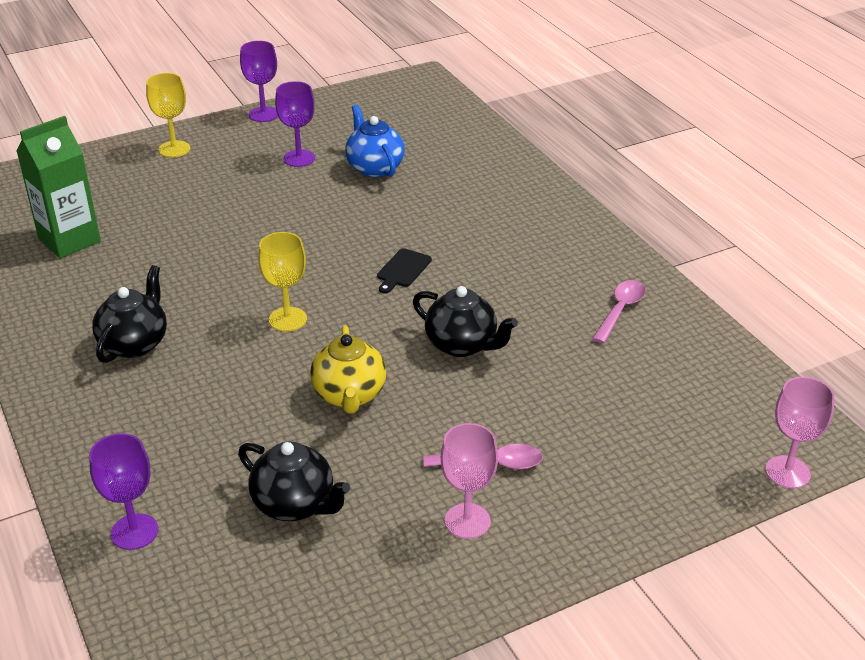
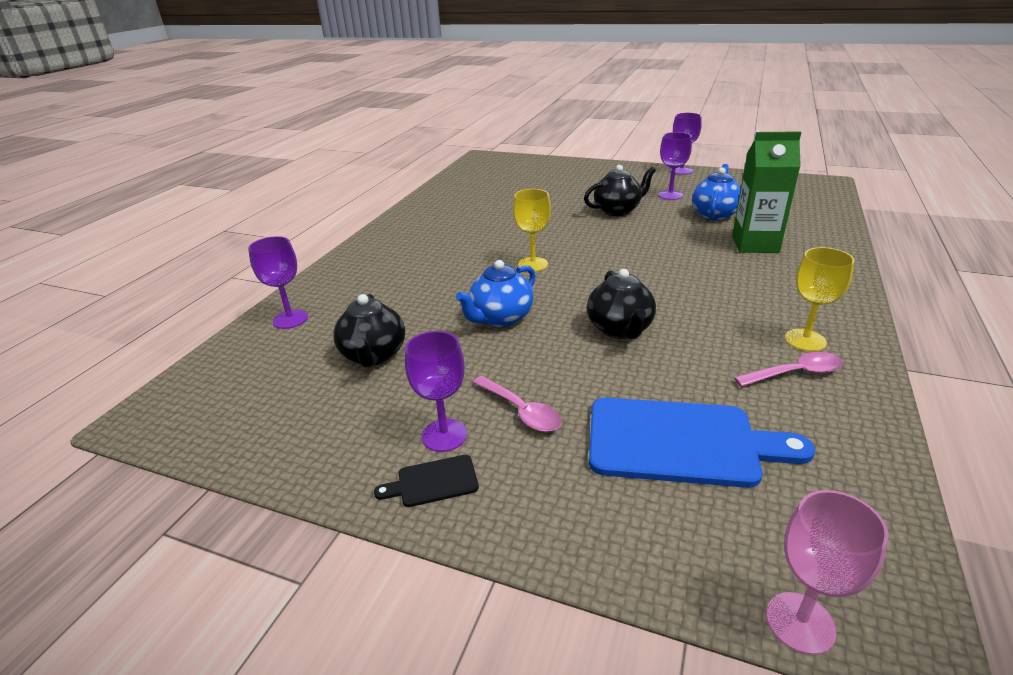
camera: 50 degrees right, 5 degrees down
(69, 240) = (488, 189): green carton -> green carton (755, 244)
(135, 343) = (440, 240): black teapot -> black teapot (618, 210)
(174, 149) = (604, 171): yellow goblet -> yellow goblet (805, 340)
(349, 395) = (500, 318): yellow teapot -> blue teapot
(402, 270) = (647, 271): black cutting board -> black cutting board (433, 482)
(467, 521) = (444, 435): pink goblet -> purple goblet
(618, 411) = (681, 442): none -> blue cutting board

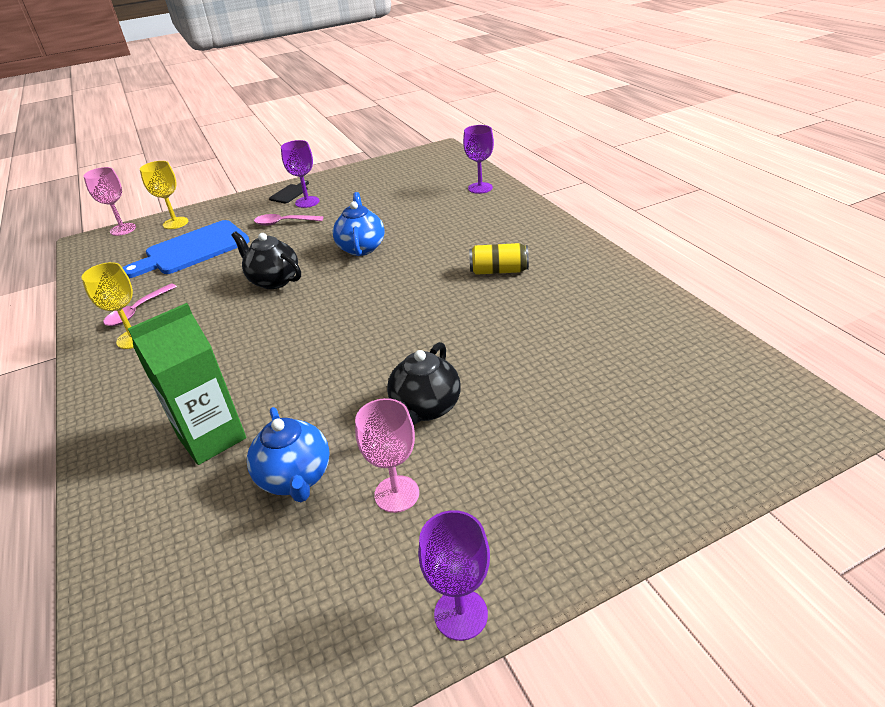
camera: 135 degrees right, 5 degrees up
(374, 356) = (397, 201): black teapot -> none
(455, 245) = (499, 271): none -> yellow can
(533, 264) = (404, 291): yellow goblet -> yellow goblet (175, 223)
(670, 195) = (396, 494): purple goblet -> pink goblet

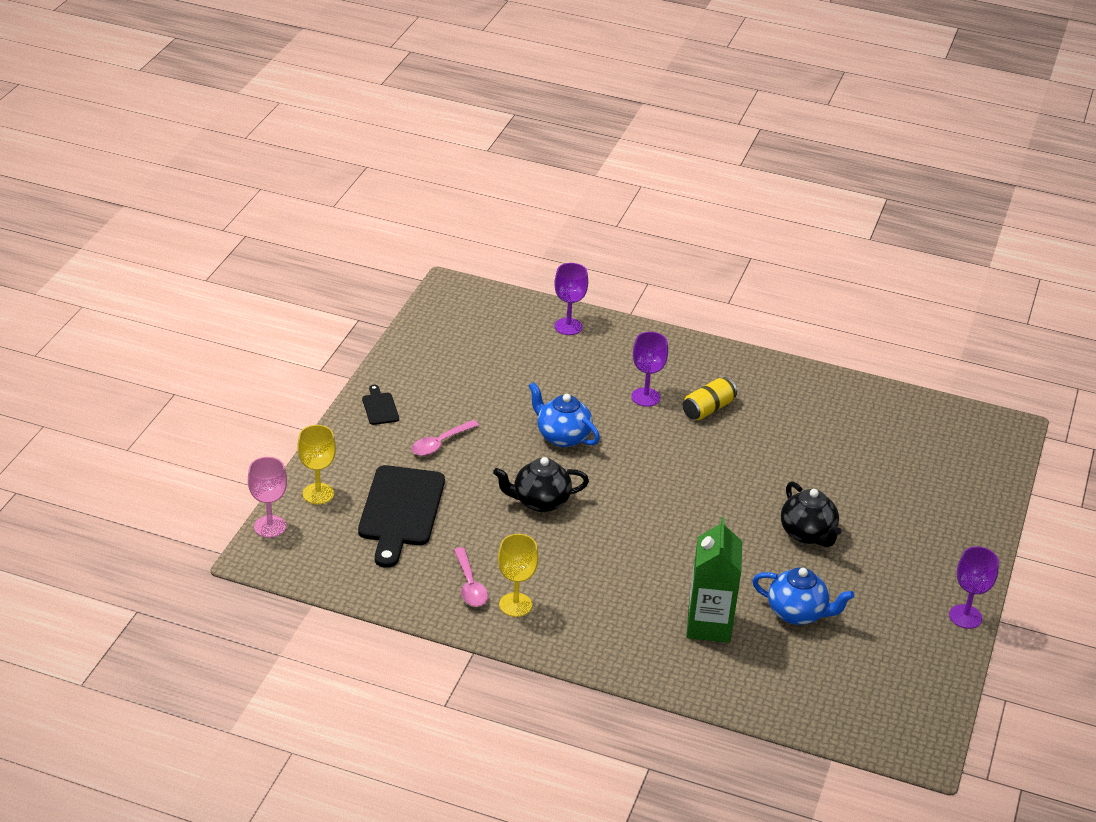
camera: 50 degrees left, 0 degrees up
(192, 249) = (400, 511): blue cutting board -> black cutting board
(307, 202) = (419, 410): purple goblet -> purple goblet (645, 397)
(396, 494) = (863, 587): pink goblet -> none

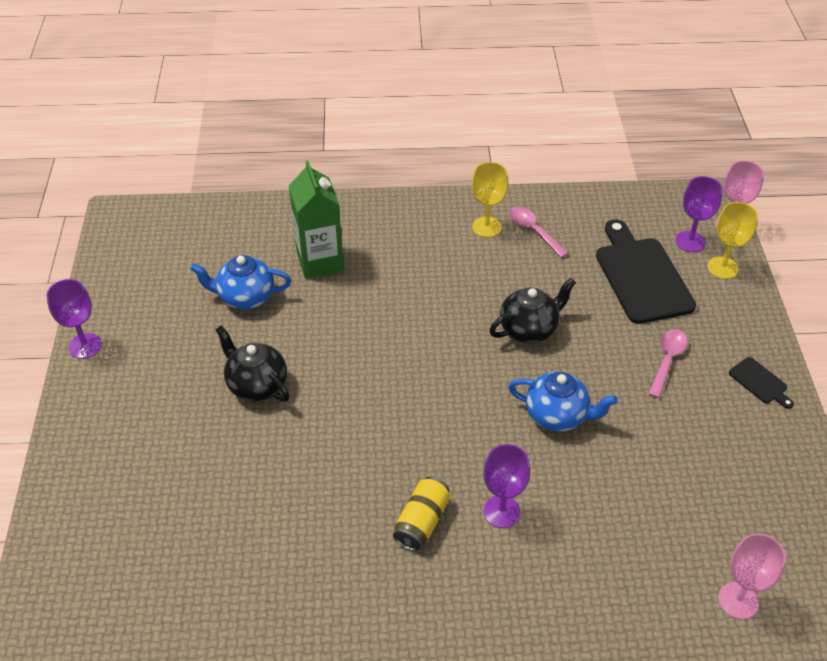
camera: 160 degrees right, 10 degrees up
(518, 313) = (738, 600): none -> pink goblet
(568, 326) = (662, 601): purple goblet -> purple goblet (690, 241)

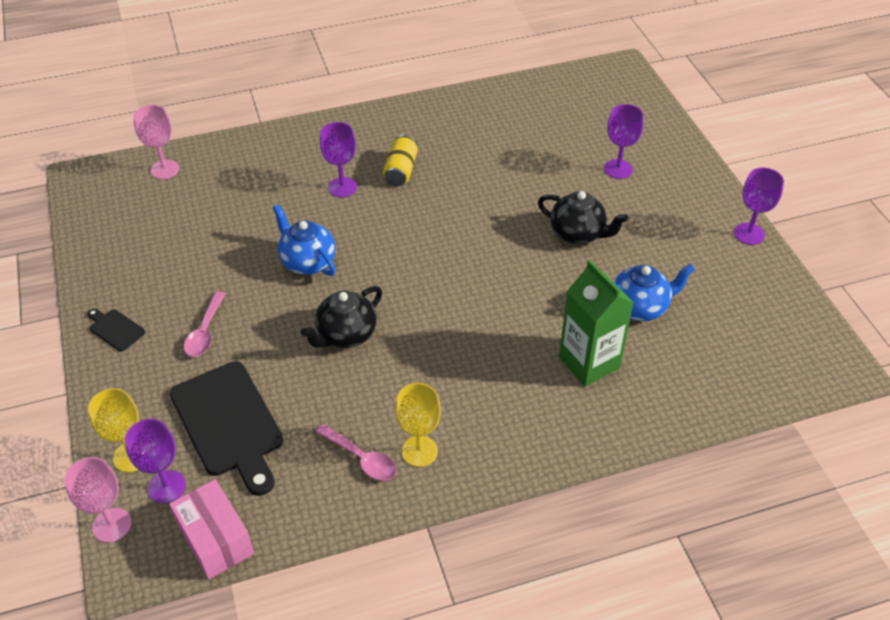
camera: 165 degrees right, 0 degrees up
(159, 460) = (618, 169): none -> purple goblet
(557, 415) = (307, 262): blue teapot -> blue teapot turned 45 degrees clockwise
(649, 203) = (216, 539): none -> pink box

